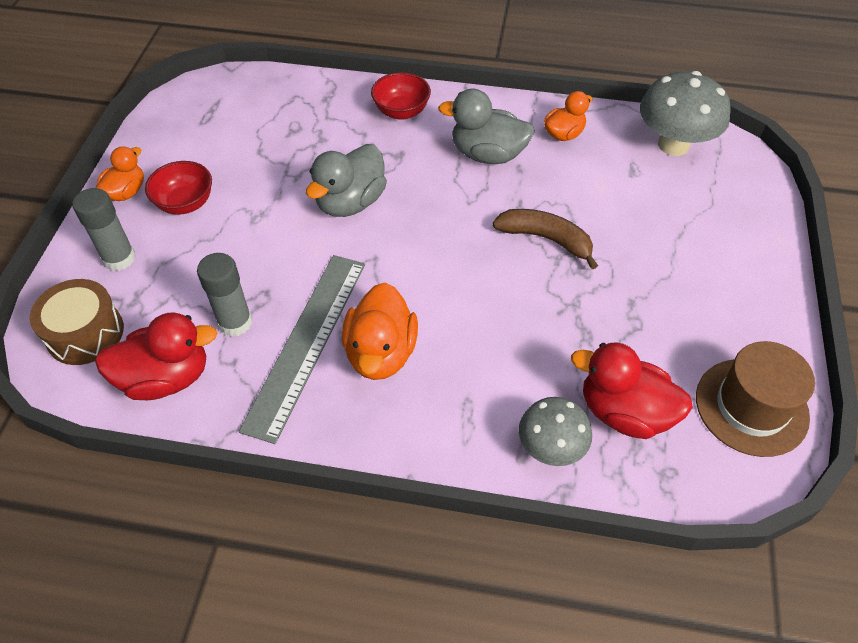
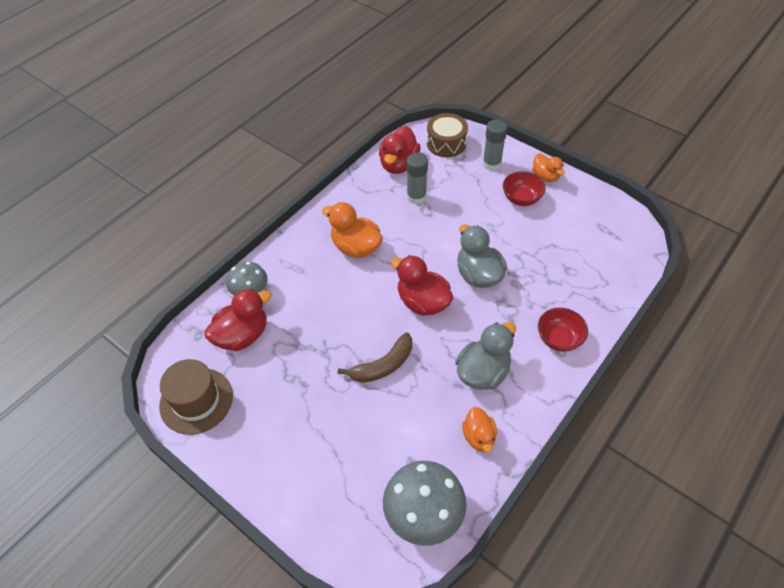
camera: 120 degrees right, 0 degrees up
(307, 342) = (384, 220): grey ruler -> none
(429, 239) = (422, 302): none -> red duck

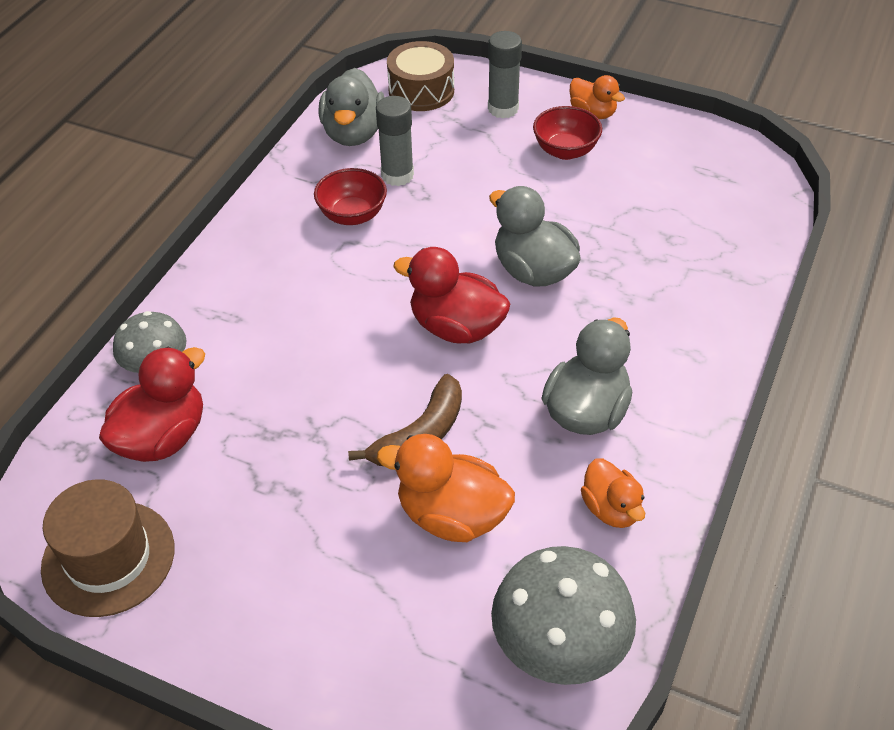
camera: 15 degrees left, 5 degrees down
(356, 247) = (319, 266): orange duck -> orange duck (452, 516)
(399, 164) = (353, 133): red duck -> grey duck
(559, 339) = (689, 339): red bowl -> red bowl (352, 215)

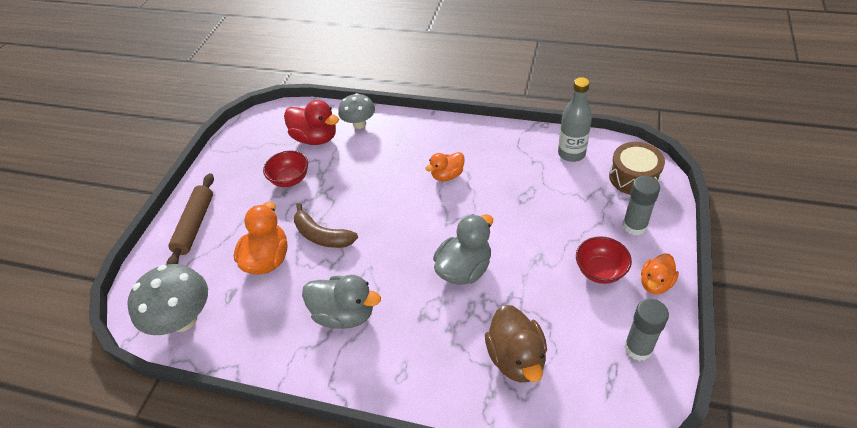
camera: 85 degrees right, 0 degrees up
(108, 558) = (248, 140): brown hat -> none
(328, 648) = (195, 225): none -> brown rolling pin
(352, 215) = (492, 170): red bowl -> red bowl (290, 179)
(353, 133) = (571, 153): grey duck -> grey bottle
(397, 175) = (537, 183): grey glue stick -> grey glue stick (638, 348)
(456, 327) = (406, 237): red duck -> none
(611, 509) = (271, 335): orange duck -> orange duck (447, 175)
(680, 243) = (516, 358): none -> brown duck

